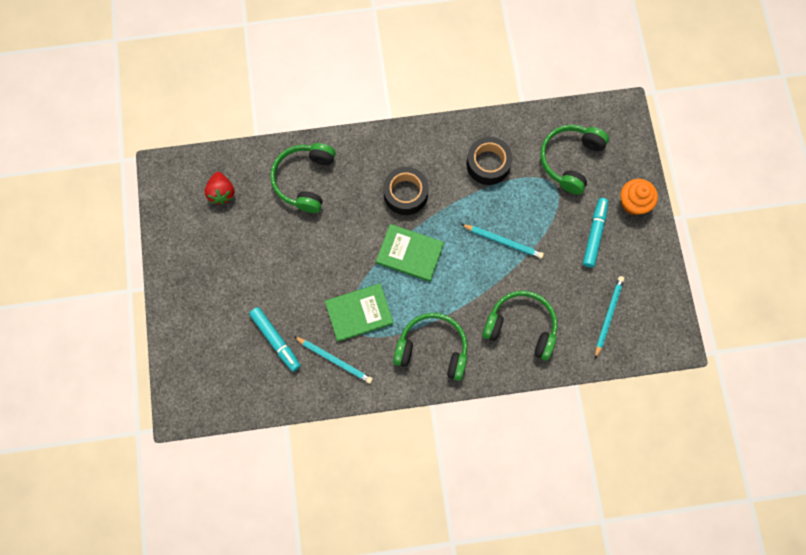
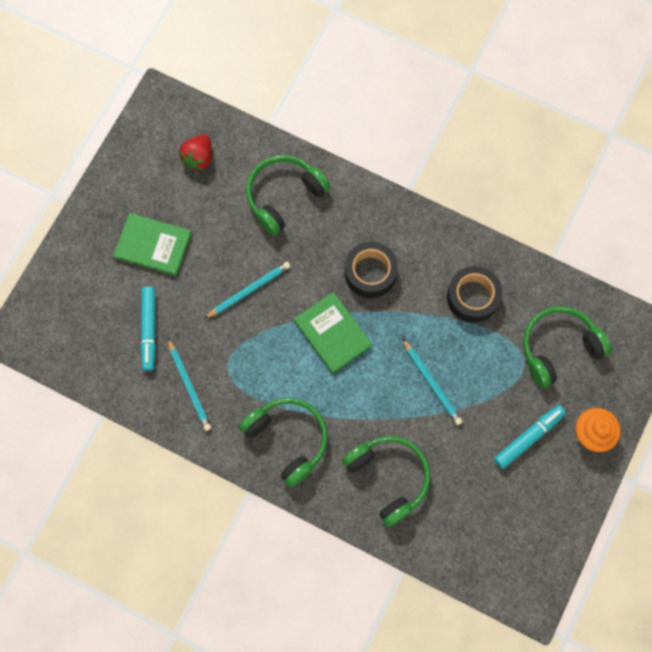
camera: 35 degrees right, 0 degrees up
(359, 313) = (244, 357): green book -> green book (153, 245)
(608, 316) = (482, 527): turquoise pencil -> turquoise pencil (249, 290)

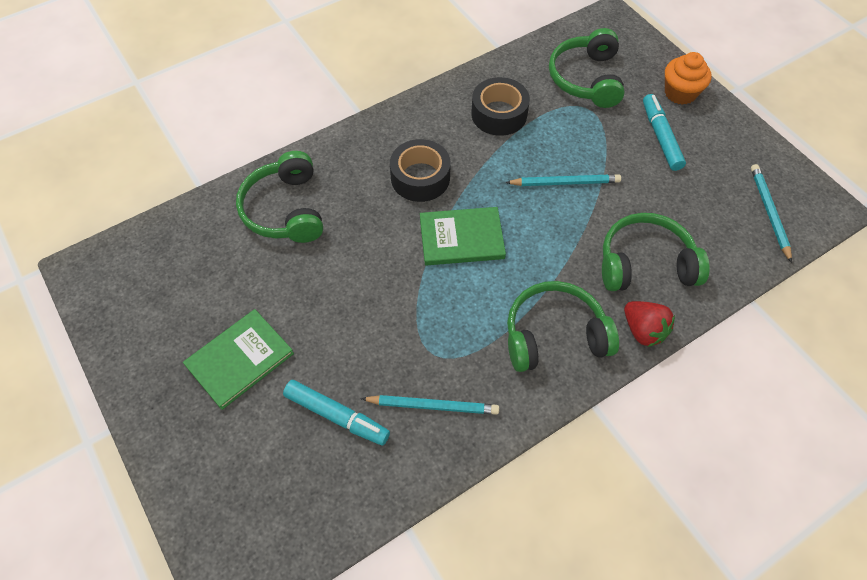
camera: 60 degrees left, 15 degrees down
(198, 158) = (179, 264): red strawberry -> red strawberry (643, 330)
(249, 290) = (363, 290): turquoise pencil -> turquoise pencil (769, 212)

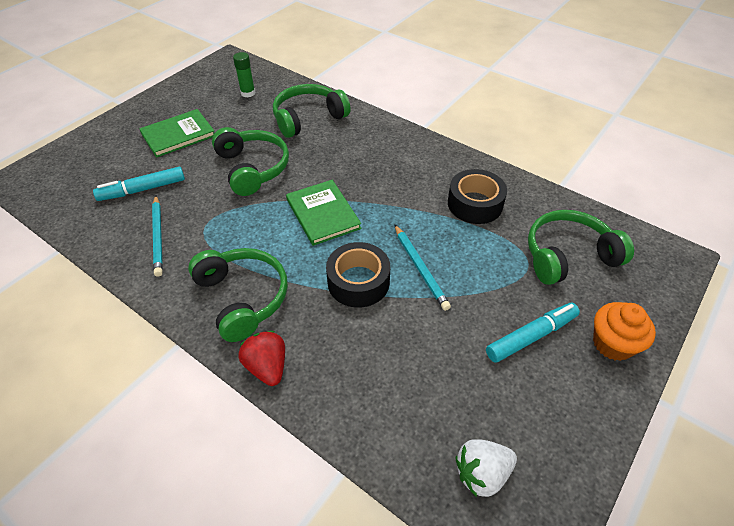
camera: 70 degrees right, 10 degrees down
(189, 262) = (248, 93): none -> green glue stick
(240, 360) = (178, 135): green book -> green book turned 60 degrees counterclockwise
(337, 416) = (142, 190): turquoise marker -> turquoise marker turned 60 degrees clockwise
(420, 178) = (373, 175): black tape -> black tape (358, 282)
(643, 330) = (267, 367): red strawberry -> red strawberry turned 120 degrees clockwise
(645, 264) = (349, 354): green headphones -> green headphones (252, 168)
(769, 212) = (482, 473): turquoise pencil -> white strawberry

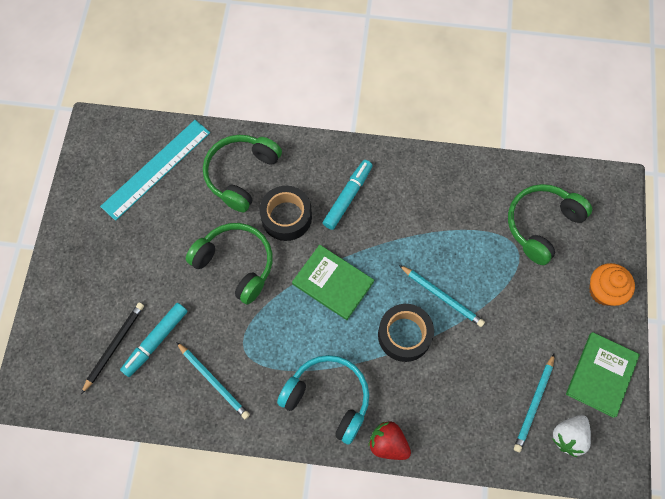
camera: 30 degrees left, 20 degrees up
(109, 179) = (114, 346): none -> black pencil
(178, 135) = (132, 260): green book -> green book (601, 375)
(242, 298) = (328, 398): green headphones -> turquoise headphones
(248, 93) = (156, 169): green glue stick -> turquoise ruler
(459, 414) = (534, 404): none -> turquoise pencil
(475, 204) = (447, 207): black tape -> black tape (286, 217)
(531, 336) = (549, 315): turquoise marker -> turquoise marker (347, 197)

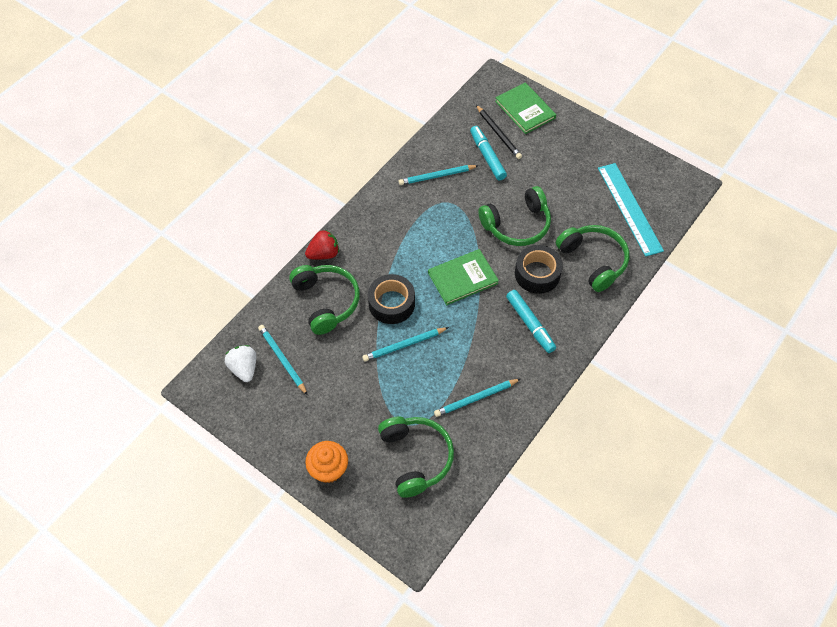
camera: 120 degrees right, 10 degrees down
(328, 398) = (379, 234): turquoise headphones -> none
(443, 402) = (326, 302): none -> green headphones
(453, 205) = (476, 398): none -> turquoise pencil
(601, 375) = (268, 421): green book -> green book (525, 110)

